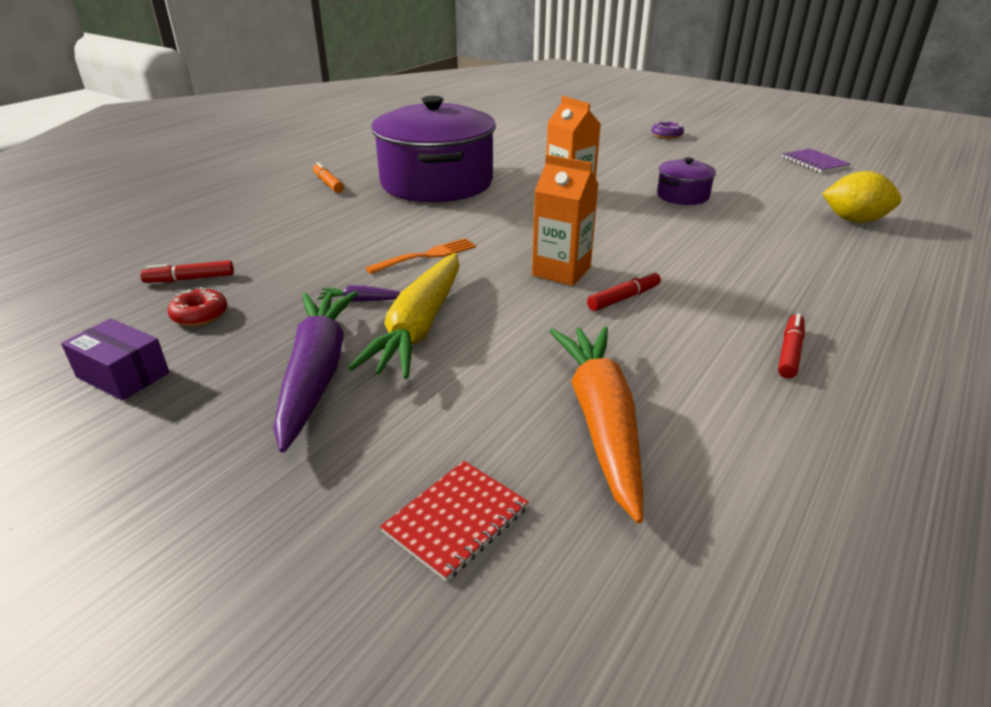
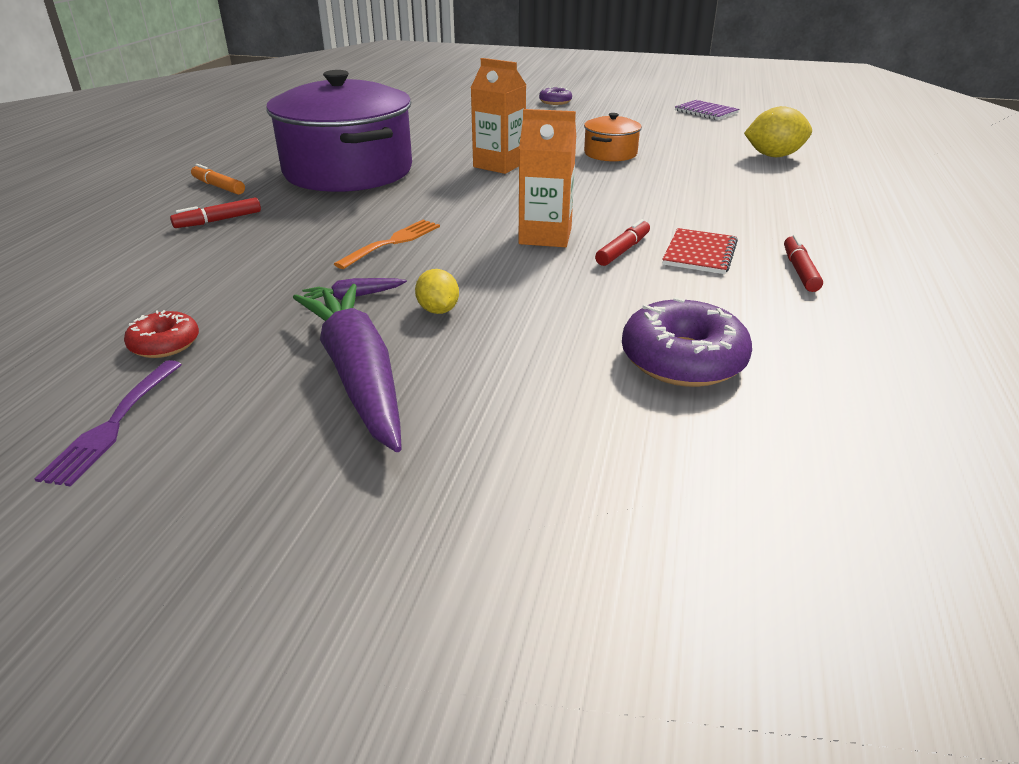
camera: 20 degrees left, 0 degrees up
(123, 375) = (113, 424): purple box -> purple fork
(190, 279) = (119, 309): red marker -> red marker (218, 220)
(419, 327) = (438, 310): yellow carrot -> yellow lemon
(456, 520) = (613, 475): red notebook -> red notebook (699, 253)
(601, 422) = (683, 360): orange carrot -> purple donut
(682, 196) = (610, 153): purple pot -> orange pot

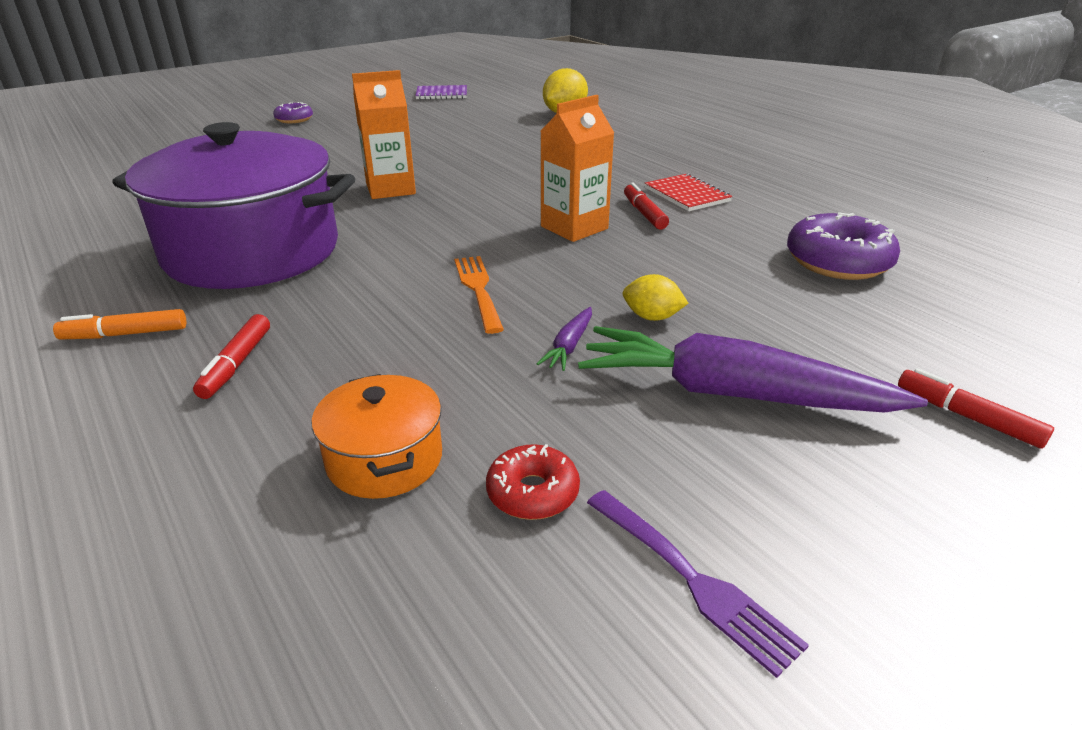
camera: 50 degrees left, 0 degrees up
(610, 153) = (455, 148): orange pot -> orange pot (384, 459)
(800, 271) = (754, 181): red marker -> red marker (967, 416)

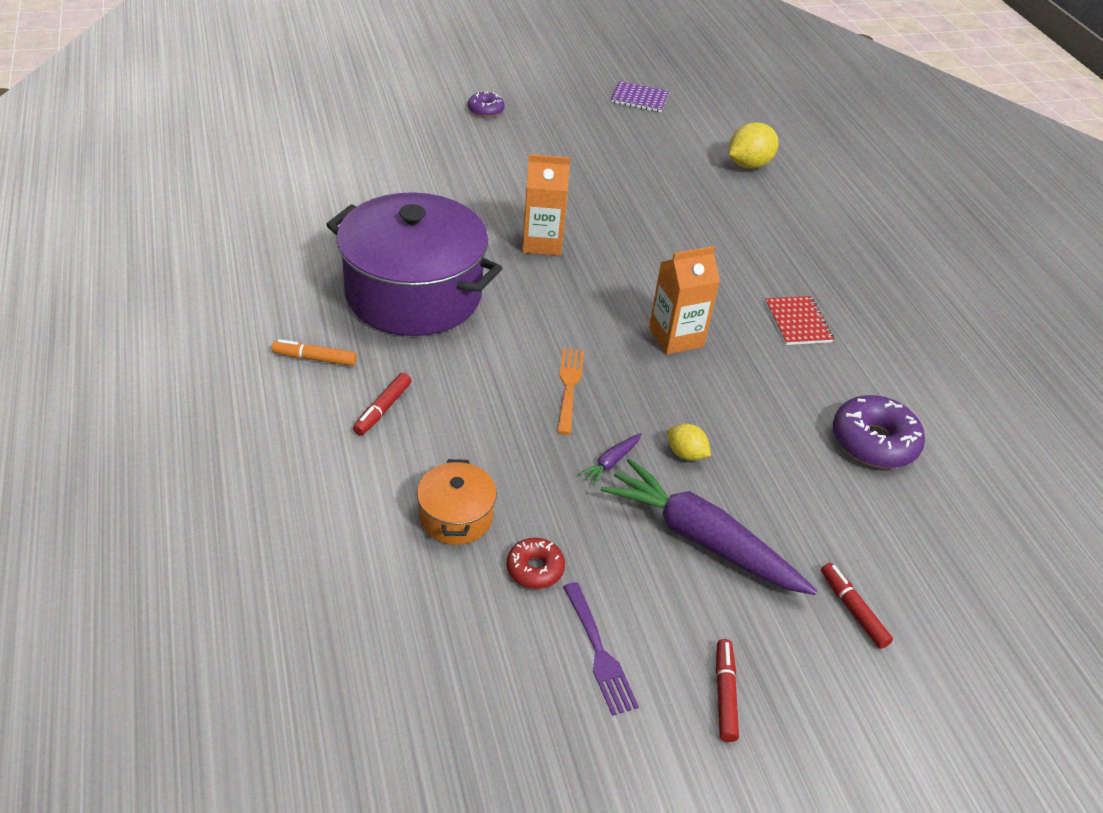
camera: 15 degrees right, 10 degrees up
(644, 213) = (745, 336): red marker -> red marker (725, 694)

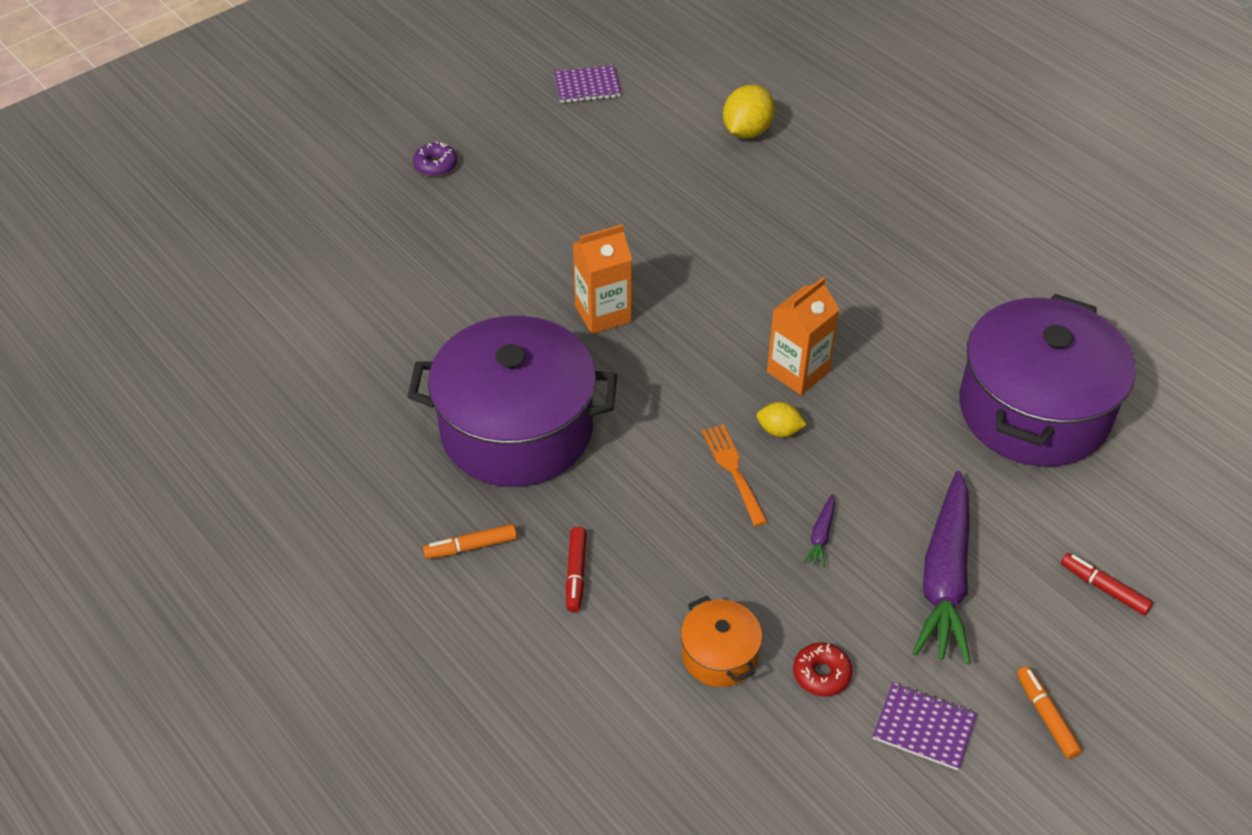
camera: 20 degrees left, 5 degrees up
(599, 652) = (924, 728): purple fork -> purple notebook
(685, 454) = (880, 496): yellow lemon -> yellow lemon (779, 430)
(702, 539) = (944, 578): purple carrot -> purple carrot turned 90 degrees counterclockwise
(725, 694) = (1046, 716): red marker -> orange marker
(797, 322) = (898, 306): red notebook -> none
(874, 442) = (1034, 410): purple donut -> purple pot

